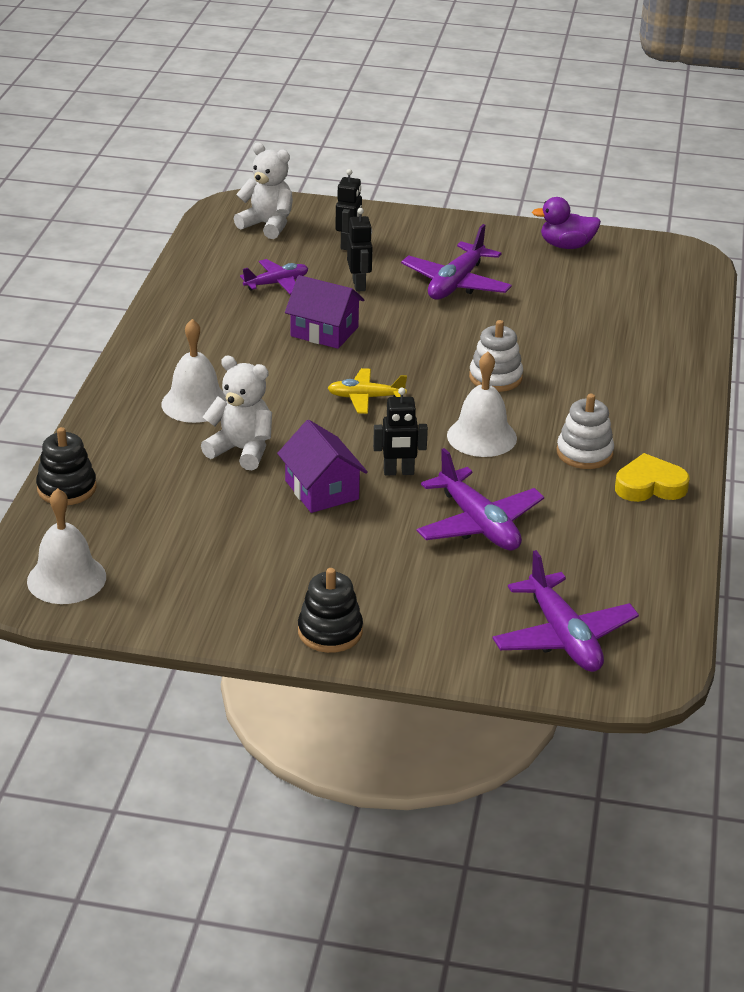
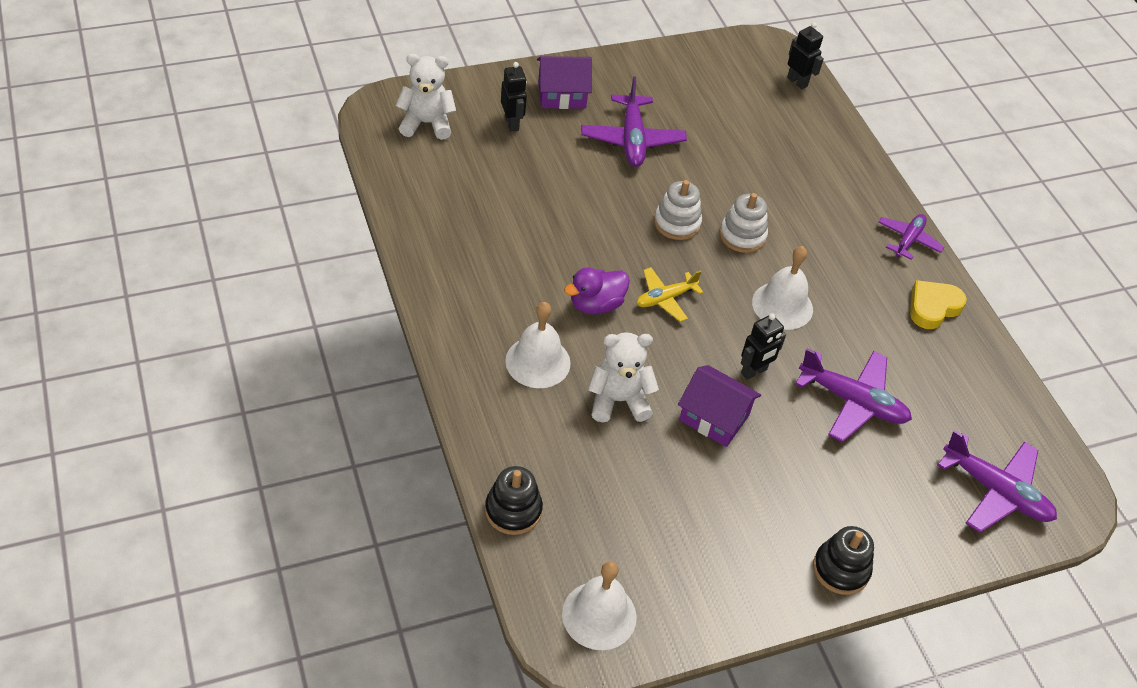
camera: 35 degrees left, 15 degrees up
(277, 283) = (490, 192): purple plane -> purple plane (908, 240)
(324, 331) = (574, 235): purple house -> purple house (562, 95)
(359, 285) = (558, 169): black robot -> black robot (797, 82)
(566, 246) = (680, 66): purple duck -> purple duck (596, 304)
(584, 453) = (865, 292): white stacking toy -> white stacking toy (677, 223)

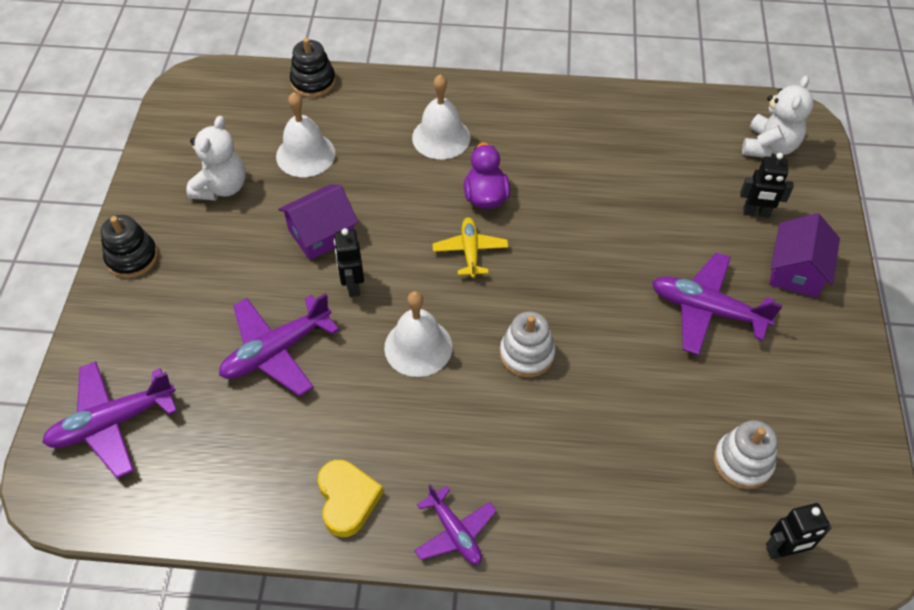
camera: 120 degrees right, 5 degrees up
(599, 615) = (203, 100): white bell -> white bell (305, 154)
(618, 400) = (375, 175): white teddy bear -> white teddy bear (221, 187)
(677, 223) = (566, 301): white stacking toy -> white stacking toy (742, 462)

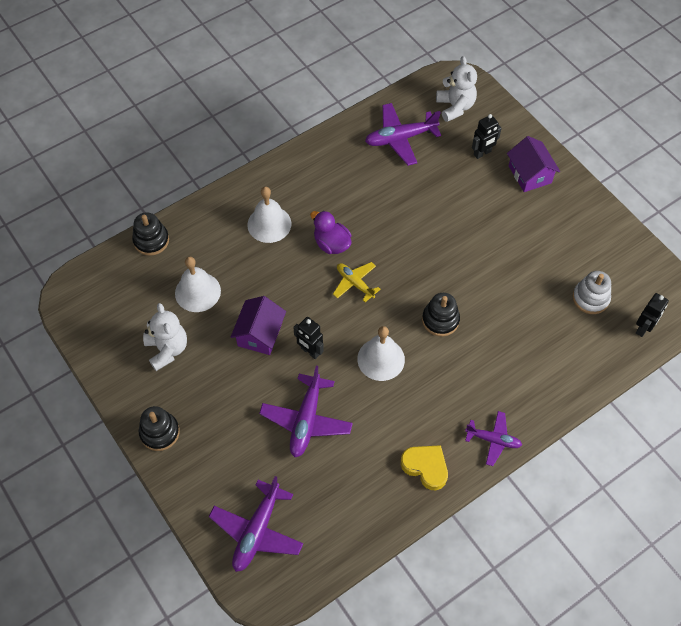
camera: 40 degrees left, 5 degrees up
(527, 354) = (440, 320): white stacking toy -> black stacking toy
(707, 310) = (506, 228): purple plane -> purple plane (400, 138)

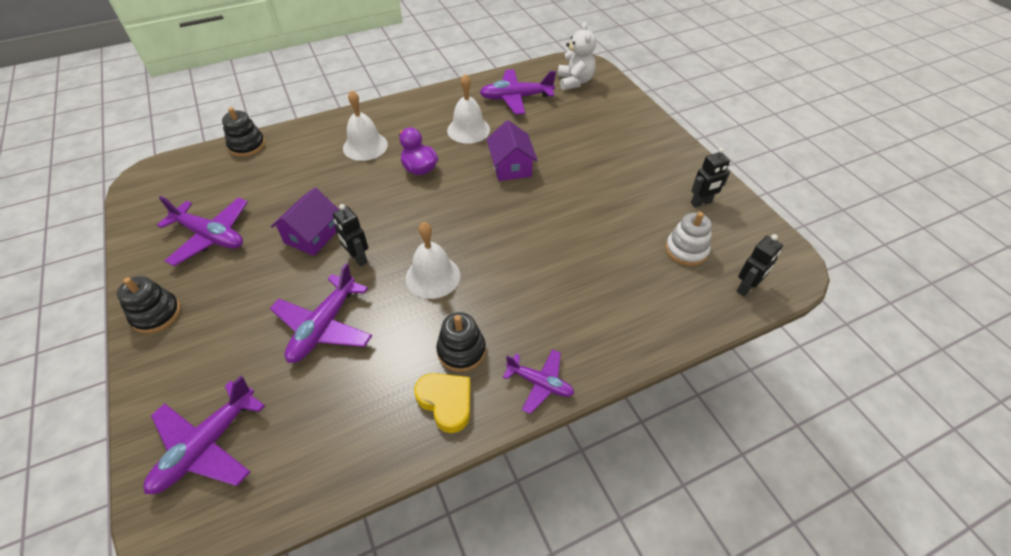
camera: 10 degrees right, 10 degrees down
(167, 349) = (210, 236): white teddy bear -> purple plane
(197, 292) = (268, 191): white bell -> white bell (468, 130)
(355, 283) = (430, 204): yellow plane -> none
(440, 320) = (511, 248): black stacking toy -> black stacking toy (461, 351)
(482, 153) = (593, 116): black robot -> black robot (701, 203)
(529, 174) = (637, 137): purple house -> purple house (511, 166)

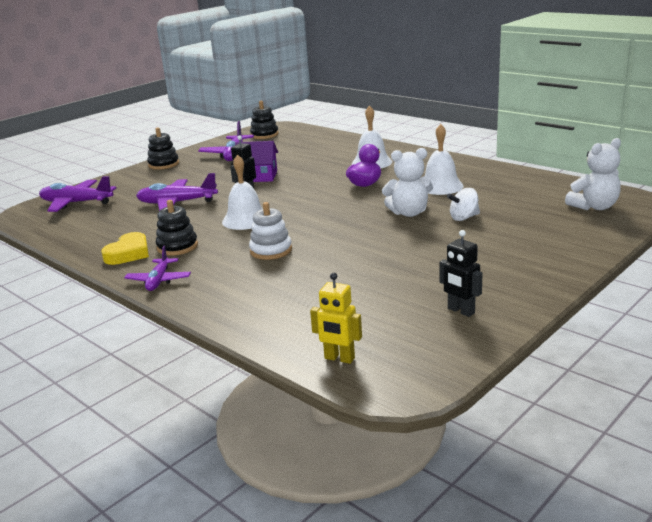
camera: 70 degrees right, 25 degrees down
(247, 146) = (331, 136): black stacking toy -> black stacking toy (264, 135)
(511, 166) = (409, 213): purple house -> white teddy bear
(516, 98) = (519, 190): purple plane -> none
(545, 143) = (464, 218): none -> white spinning top
(686, 250) = (370, 315): white stacking toy -> white stacking toy (271, 250)
(746, 288) = (339, 358): black robot -> yellow robot

